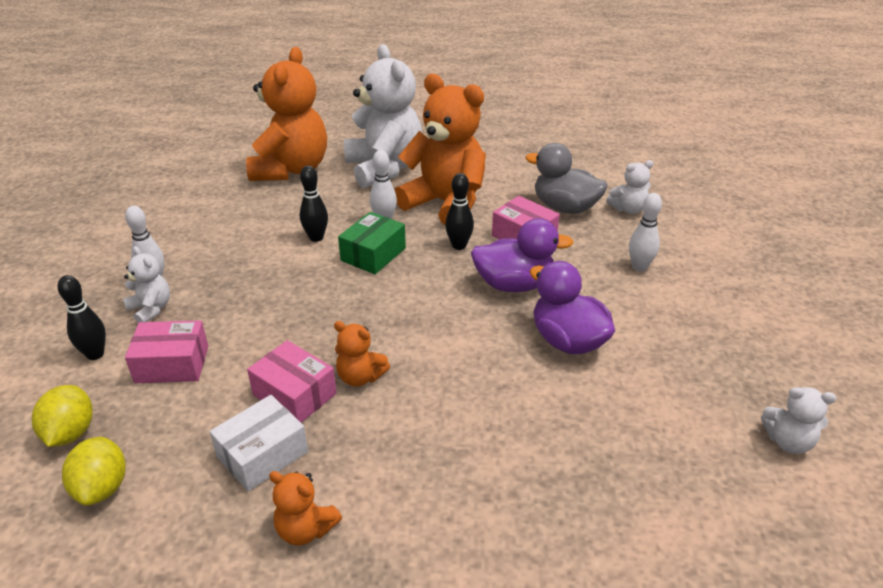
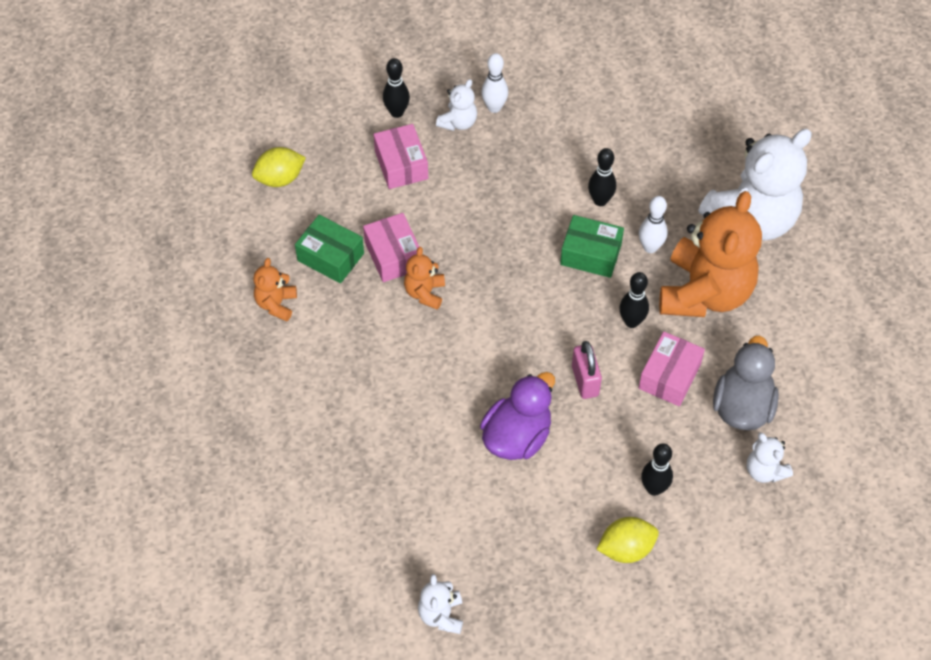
camera: 75 degrees right, 20 degrees up
(70, 433) = (319, 138): yellow lemon -> yellow lemon (626, 548)
(262, 454) = (330, 257): white box -> green box
(291, 169) = (714, 137): orange teddy bear -> none
(294, 394) = (393, 255): pink box -> pink box turned 45 degrees counterclockwise
(514, 284) = (585, 381): purple duck -> pink padlock
(639, 267) = (654, 488): white bowling pin -> black bowling pin

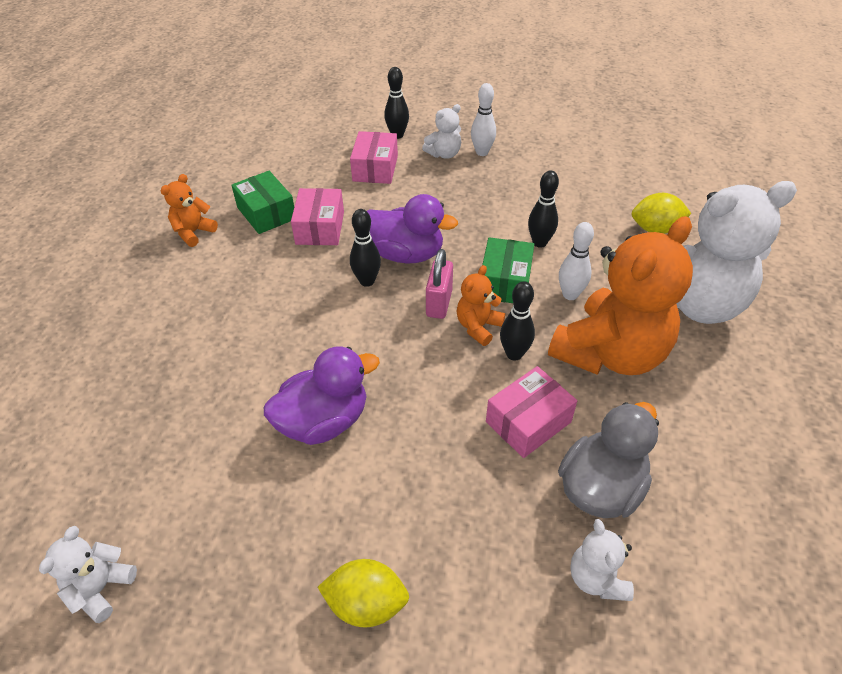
camera: 25 degrees right, 10 degrees down
(280, 178) = (271, 151): yellow lemon -> yellow lemon (655, 229)
(425, 293) = (326, 264): orange teddy bear -> orange teddy bear (478, 327)
(490, 256) = (406, 254): none -> purple duck
(585, 381) = (431, 393): pink padlock -> pink padlock (439, 303)
(591, 254) = (505, 282): green box -> green box turned 60 degrees clockwise
(654, 488) = (443, 542): black bowling pin -> black bowling pin (367, 281)

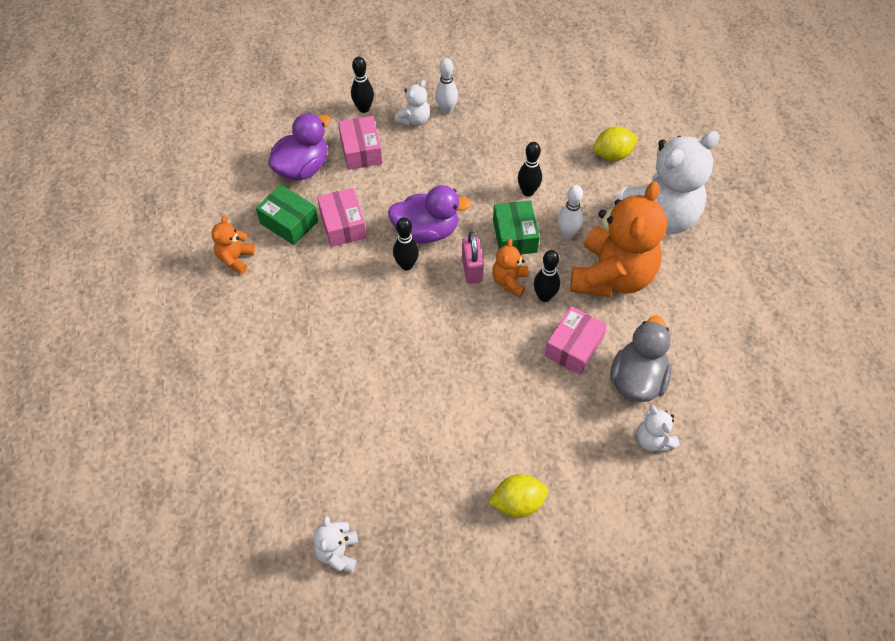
camera: 20 degrees left, 10 degrees up
(324, 421) = (430, 390): purple duck -> purple duck (302, 168)

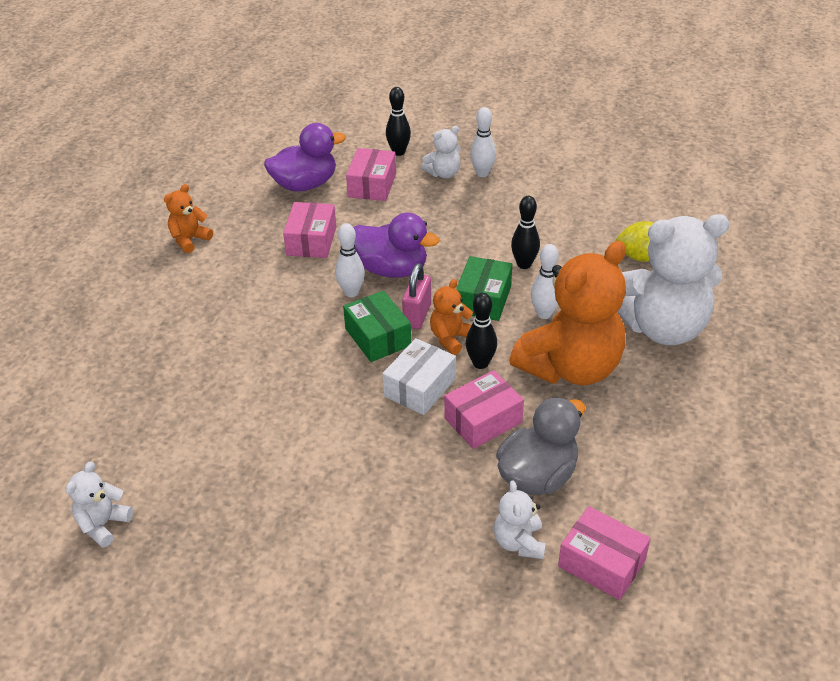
camera: 25 degrees right, 15 degrees down
(289, 222) = (260, 224): green box -> green box (378, 337)
(406, 265) = (351, 292): black bowling pin -> white bowling pin
(511, 335) = (419, 387): none -> white box
(517, 503) = (321, 549): yellow lemon -> none
(716, 434) = (601, 563): none -> pink box

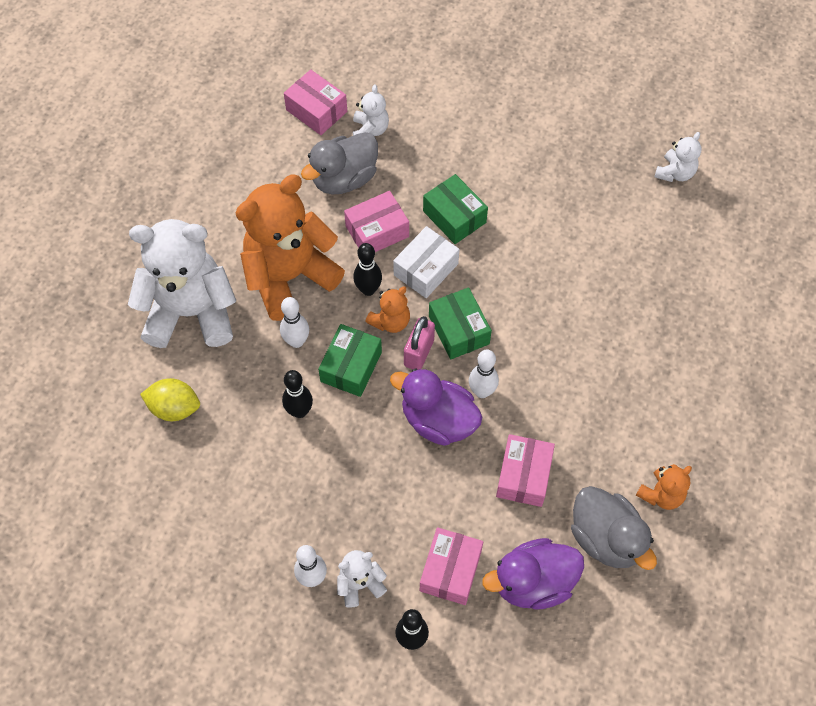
camera: 175 degrees left, 20 degrees up
(242, 211) = (606, 538): none -> grey duck
(392, 444) = (454, 217): none -> green box

